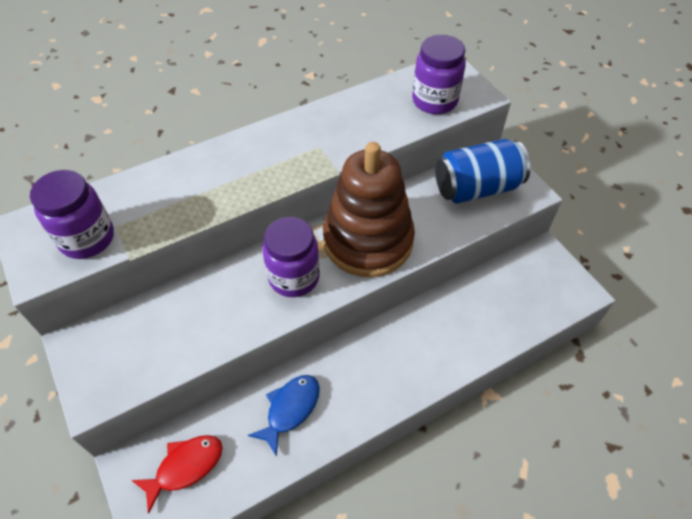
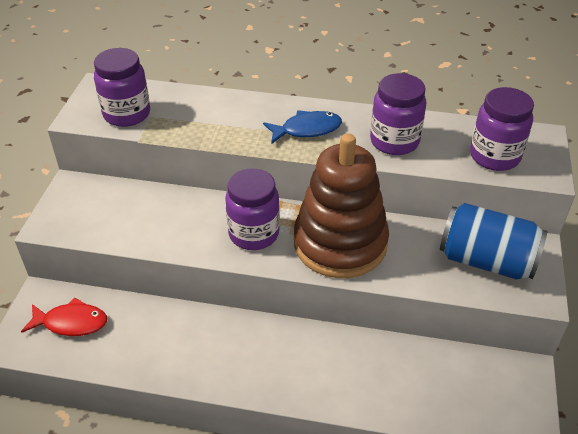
camera: 40 degrees right, 10 degrees down
(290, 409) = (175, 337): blue fish -> blue fish (307, 129)
(353, 129) = (394, 141): none -> purple jar

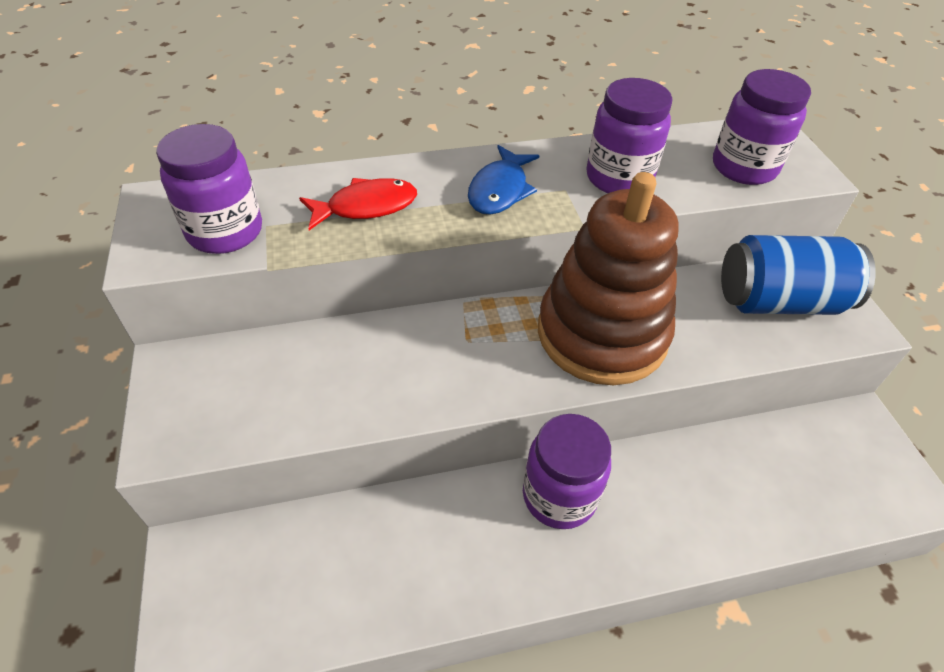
camera: 25 degrees left, 5 degrees up
(71, 323) = (258, 579): red fish -> red fish (366, 207)
(254, 234) = (484, 356): purple jar -> purple jar (559, 496)
(307, 129) = (500, 190): blue fish -> blue fish turned 150 degrees clockwise

